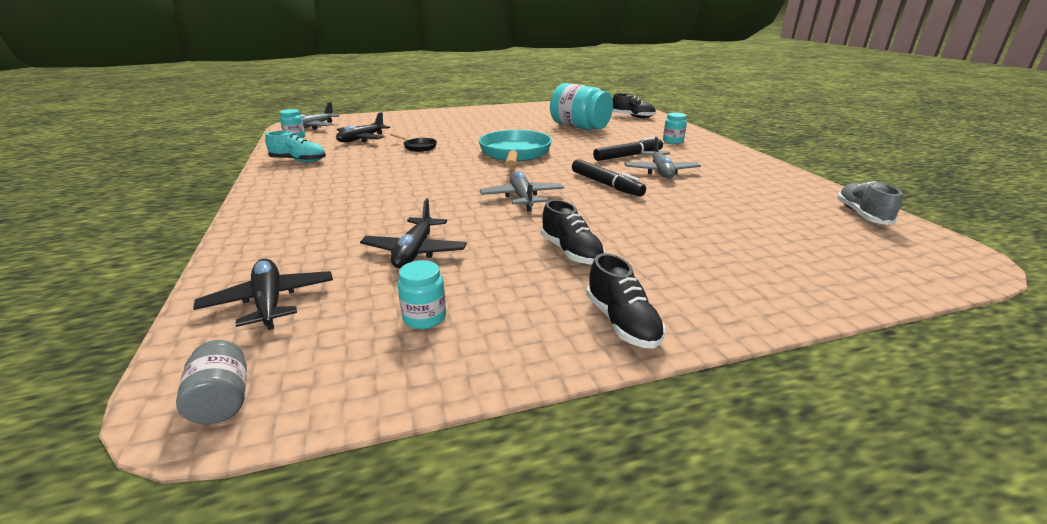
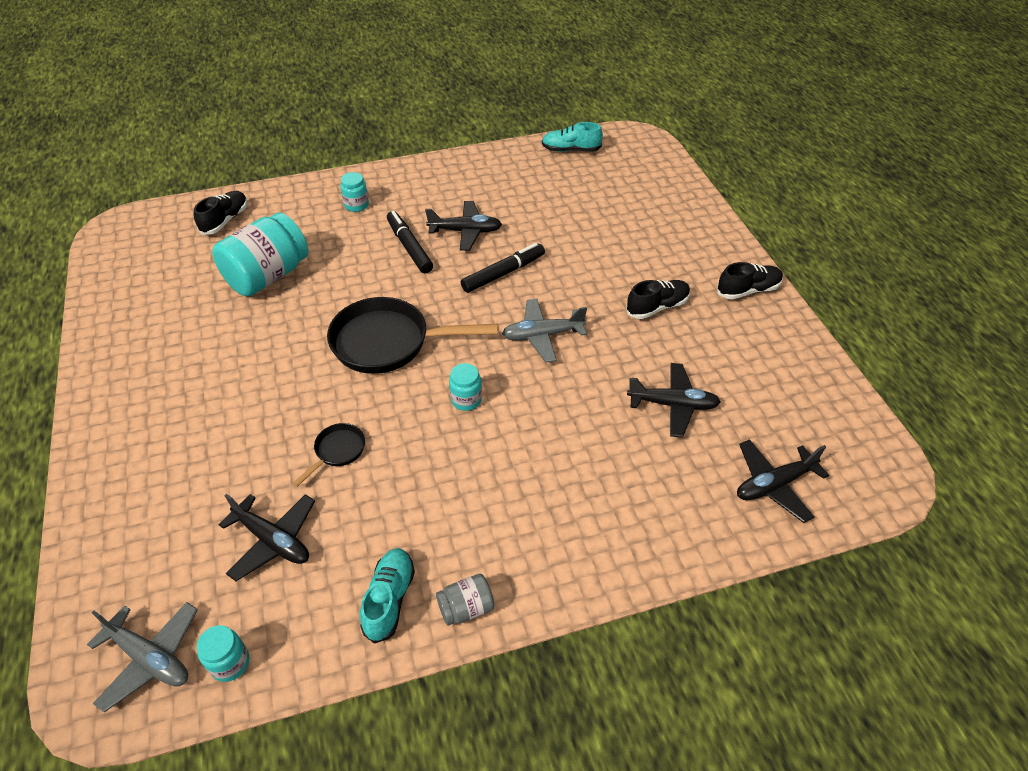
camera: 90 degrees left, 20 degrees up
(222, 401) = (879, 468): grey jar -> grey jar (466, 608)
(424, 318) = (769, 385): turquoise jar -> turquoise jar (466, 400)
(514, 154) = (388, 343): turquoise pan -> black pan
(660, 171) = (465, 231): grey plane -> black plane
(862, 215) = (570, 150): grey shoe -> turquoise shoe

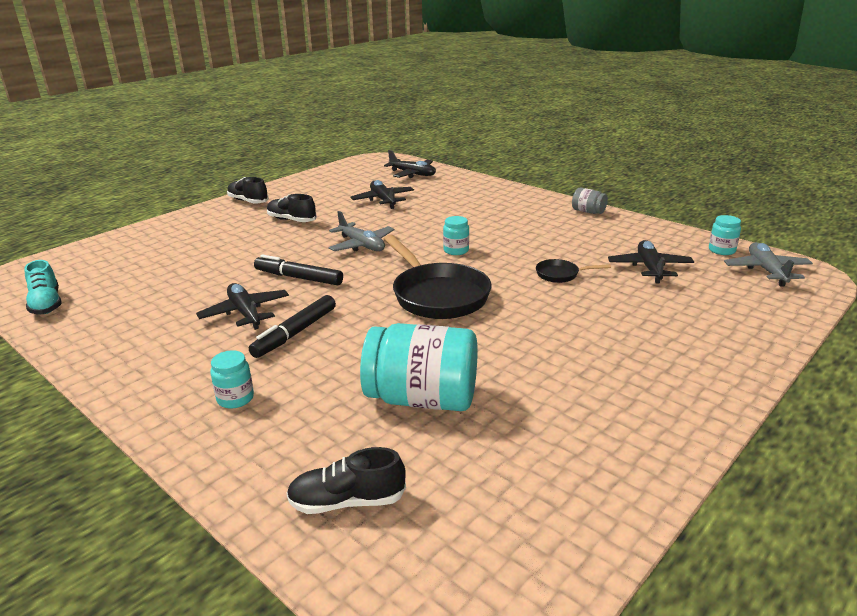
camera: 120 degrees left, 20 degrees down
(389, 599) = (617, 228): turquoise shoe -> none

